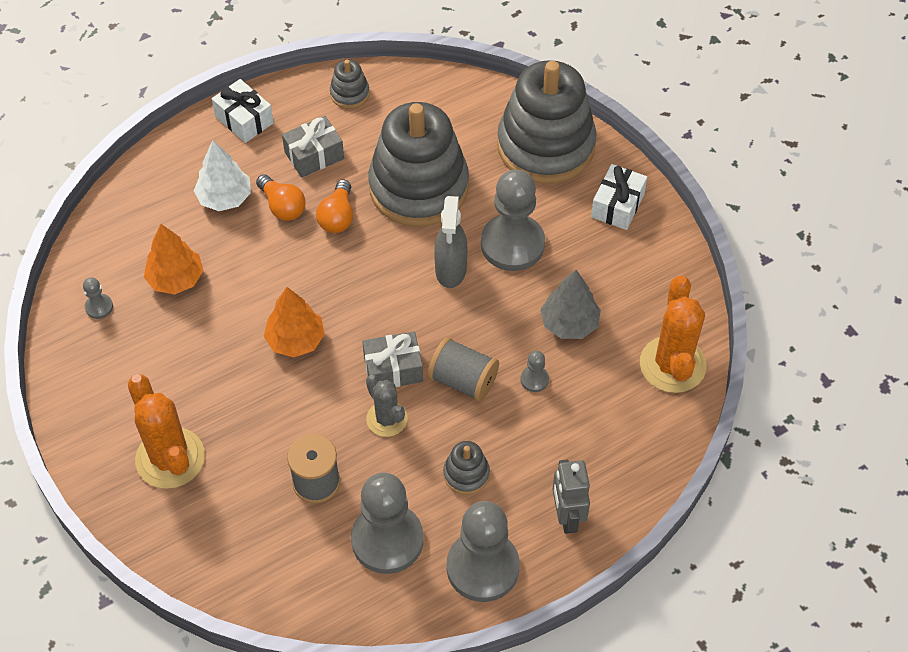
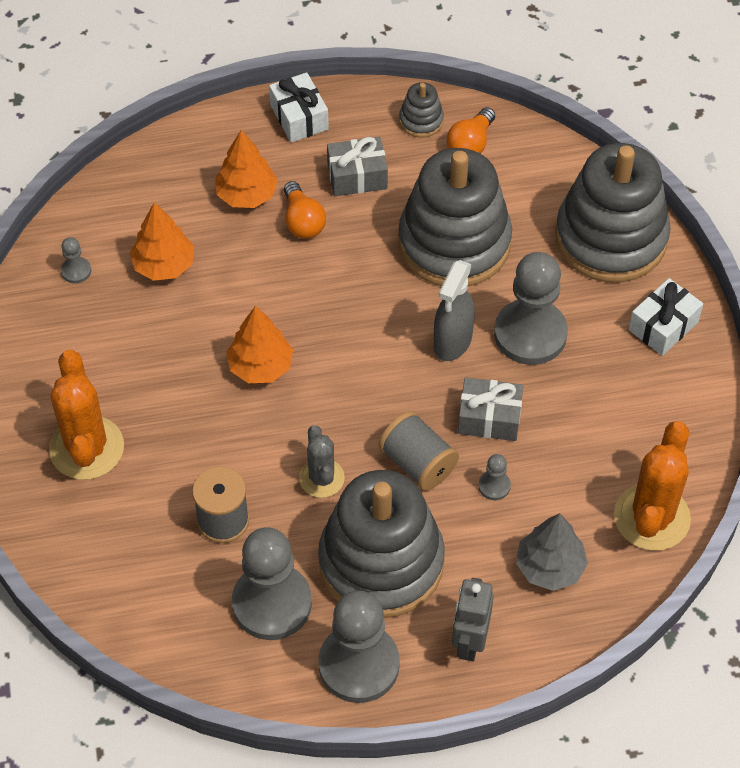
camera: 20 degrees right, 0 degrees up
(224, 198) = (246, 195): white tree -> orange tree
(337, 217) = (355, 249): orange light bulb -> orange light bulb (470, 144)
(393, 369) = (349, 428): grey gift -> grey gift (489, 418)
(466, 474) = (381, 562): grey stacking toy -> grey stacking toy, size x2.43
(569, 323) = (557, 438): grey tree -> grey tree (550, 567)

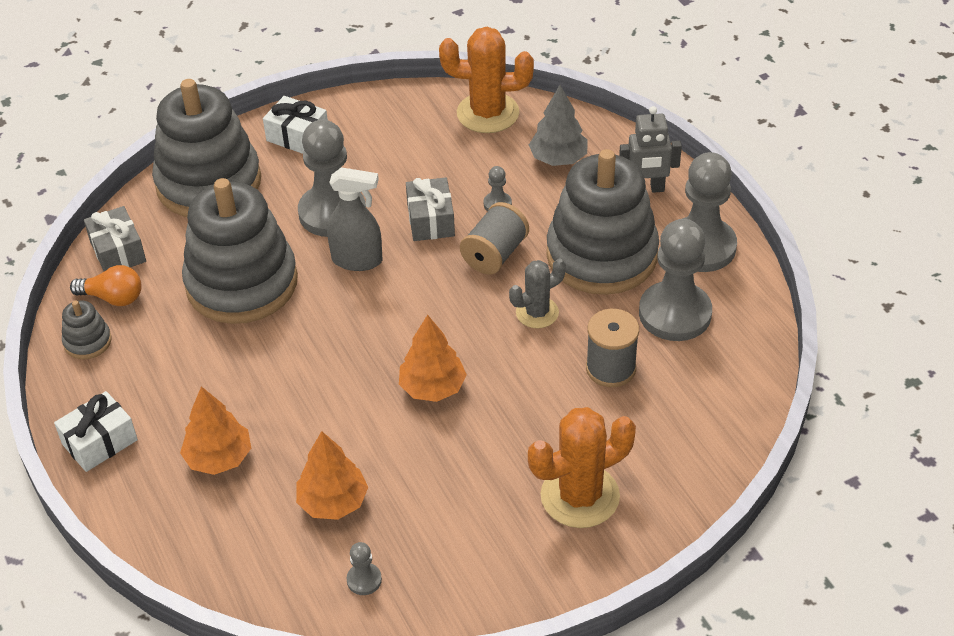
camera: 105 degrees left, 10 degrees down
(302, 221) = (244, 402): orange light bulb -> none
(357, 176) = (174, 374): grey gift -> grey gift (118, 252)

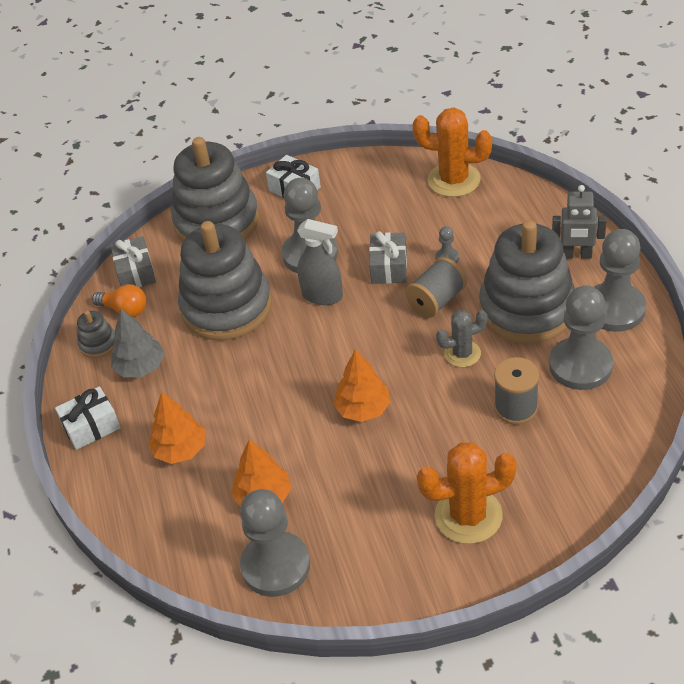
camera: 15 degrees right, 0 degrees up
(364, 580) = (275, 566): grey pawn -> grey pawn, size x2.39
(558, 158) = (506, 223): grey tree -> grey tree (140, 367)

